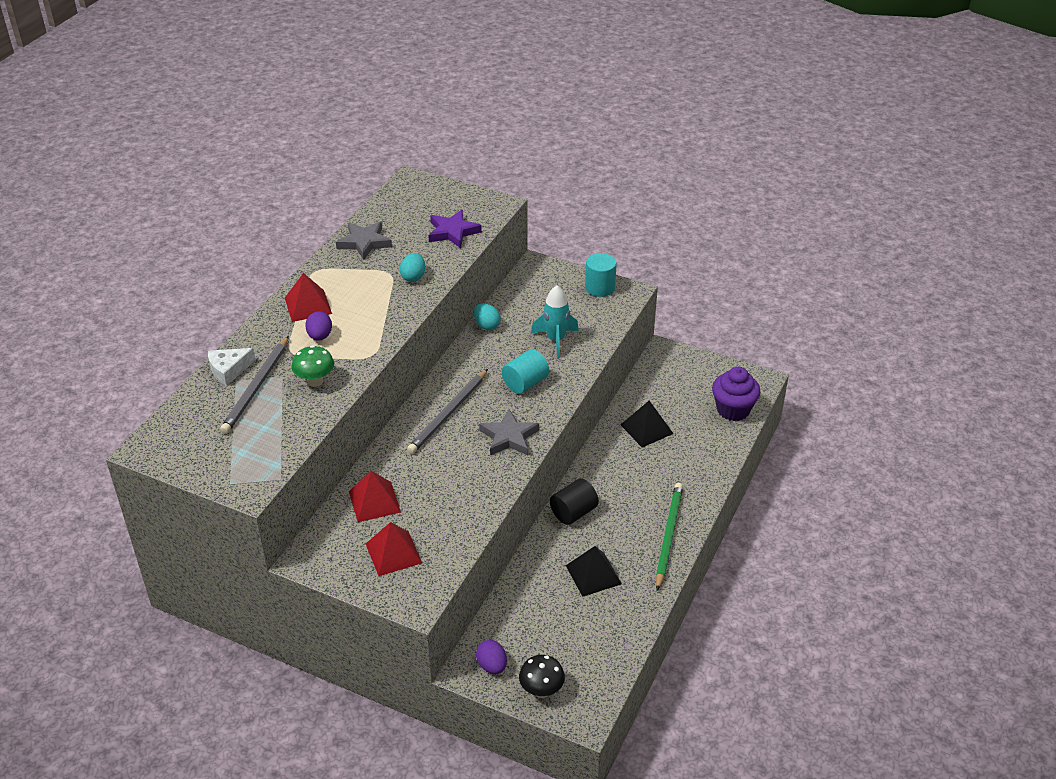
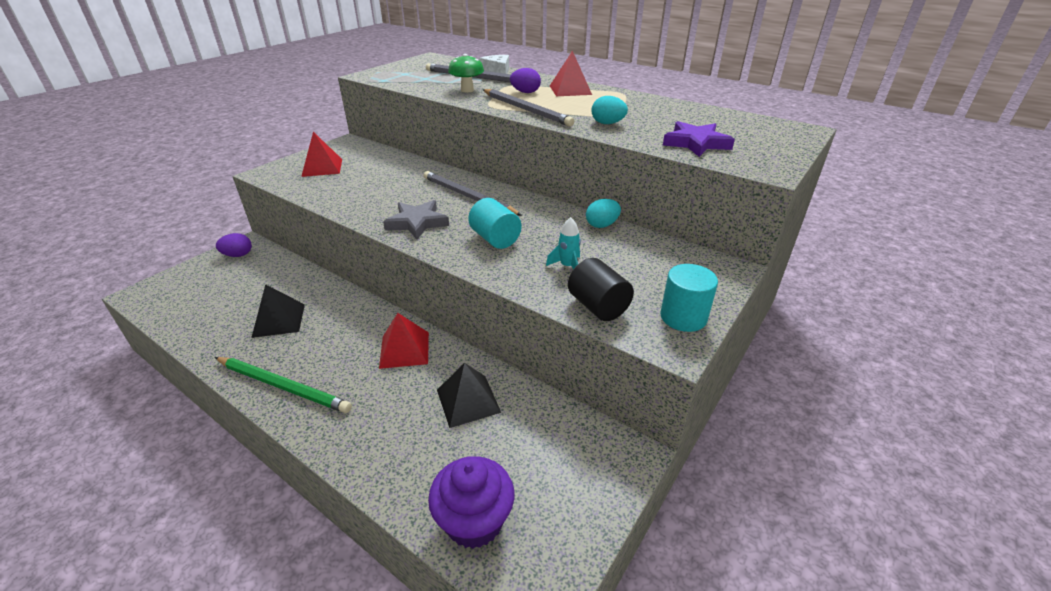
camera: 100 degrees right, 5 degrees down
(364, 242) = (669, 108): grey star -> none
(374, 501) = (382, 163): red pyramid -> red pyramid (404, 350)
(381, 329) = (526, 110): none -> grey pencil
(541, 690) = (189, 275): black mushroom -> none
(555, 340) = (567, 266): turquoise rocket -> turquoise rocket, size x0.63
(573, 512) = (366, 318): black cylinder -> black cylinder (598, 307)

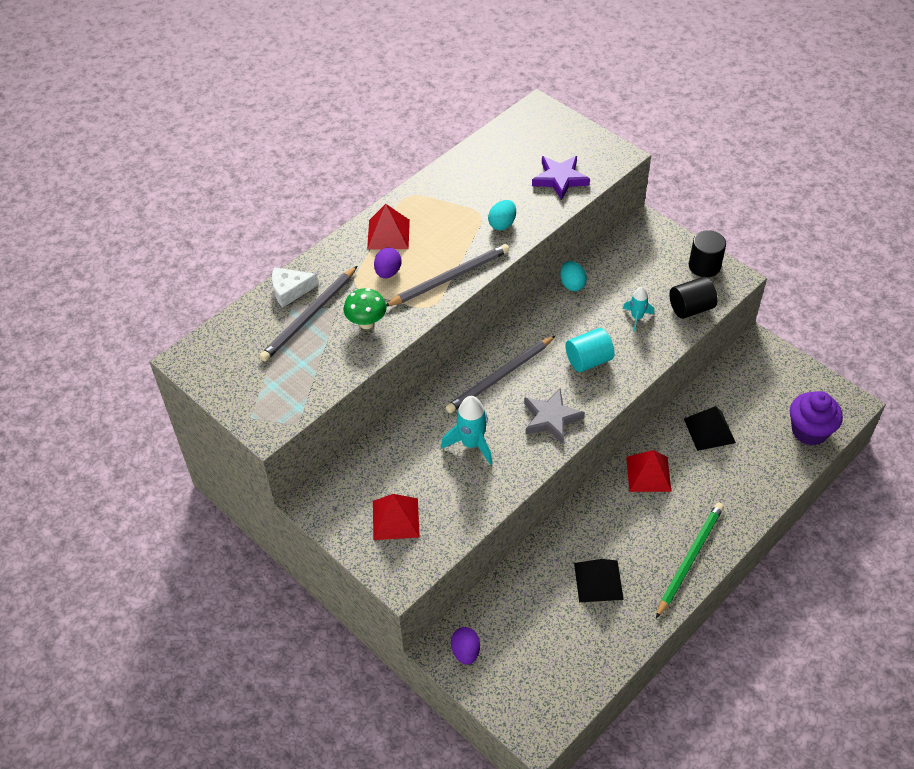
camera: 80 degrees left, 15 degrees up
(391, 189) = (471, 444): none -> turquoise rocket
(683, 317) = (704, 266): turquoise cylinder -> black cylinder

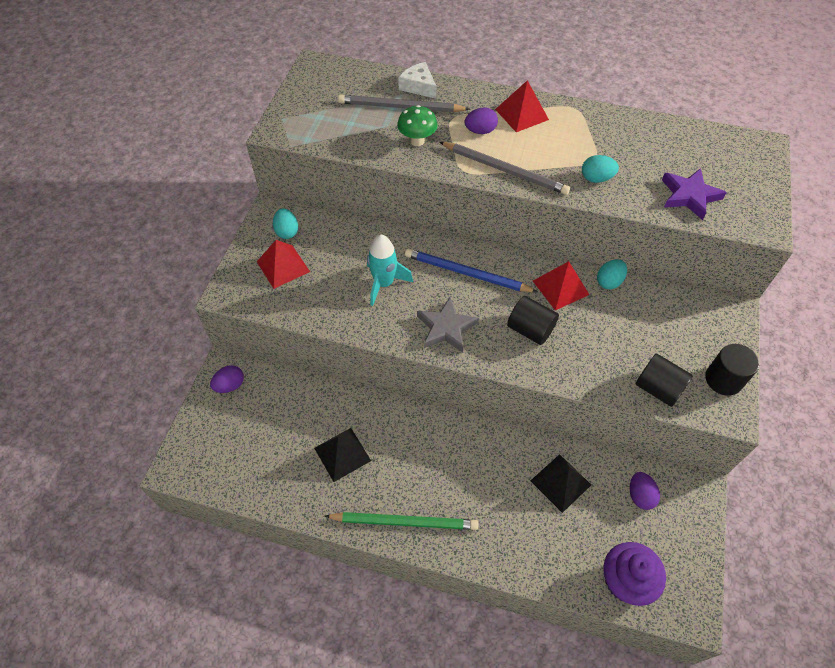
camera: 60 degrees right, 5 degrees up
(351, 499) = (287, 232): none -> turquoise egg
(500, 376) = (466, 273): grey pencil -> blue pencil
(588, 360) = (530, 329): turquoise cylinder -> black cylinder
(637, 317) = (610, 347): turquoise rocket -> none
(648, 474) = (477, 449): red pyramid -> red pyramid (560, 287)
(746, 384) = (640, 495): none -> purple egg

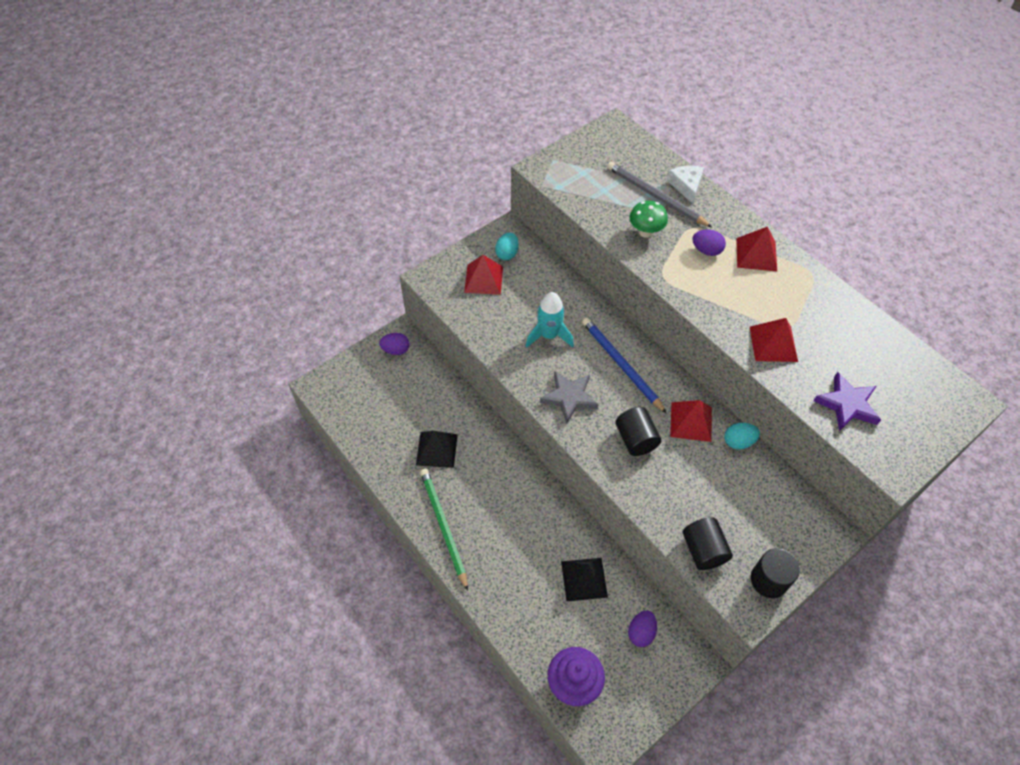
camera: 35 degrees right, 0 degrees up
(404, 522) = (443, 526): green pencil -> green pencil turned 150 degrees counterclockwise
(505, 170) = (698, 294): grey pencil -> none
(596, 178) = (773, 344): turquoise egg -> red pyramid

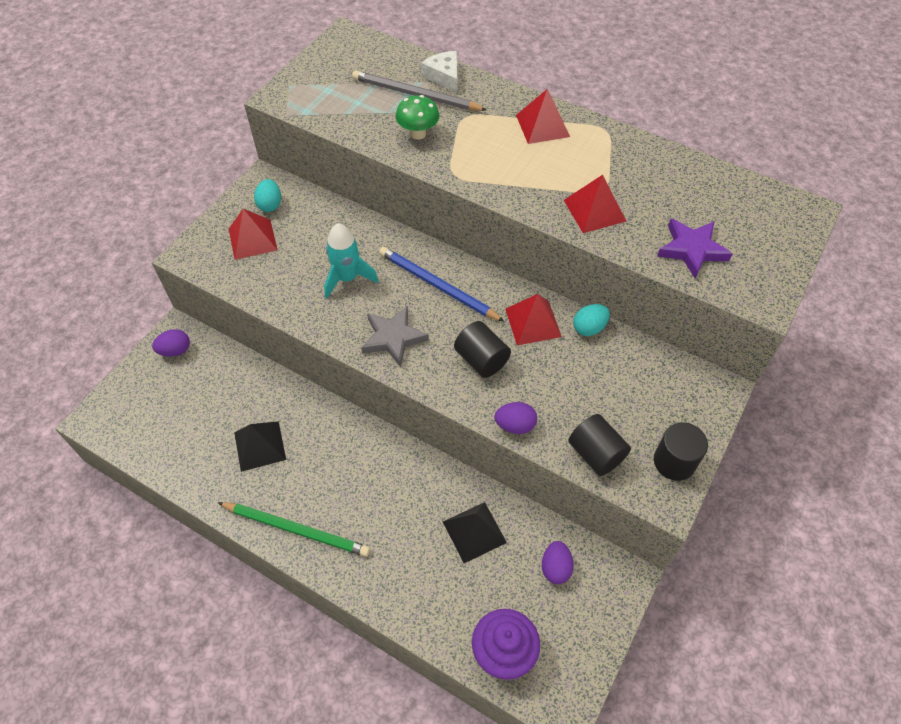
camera: 20 degrees left, 0 degrees up
(443, 526) = (296, 529): green pencil -> green pencil turned 150 degrees clockwise
(706, 250) = (489, 135): purple egg -> purple egg (515, 425)

